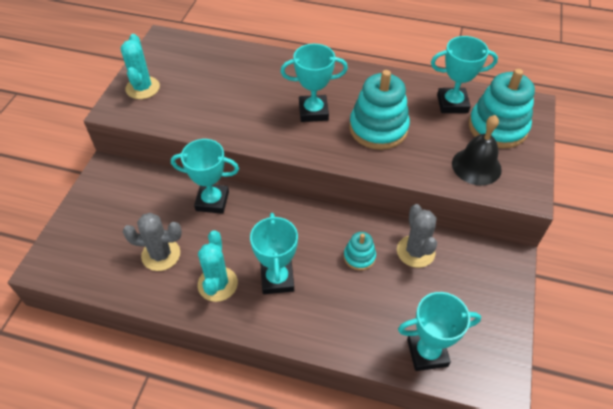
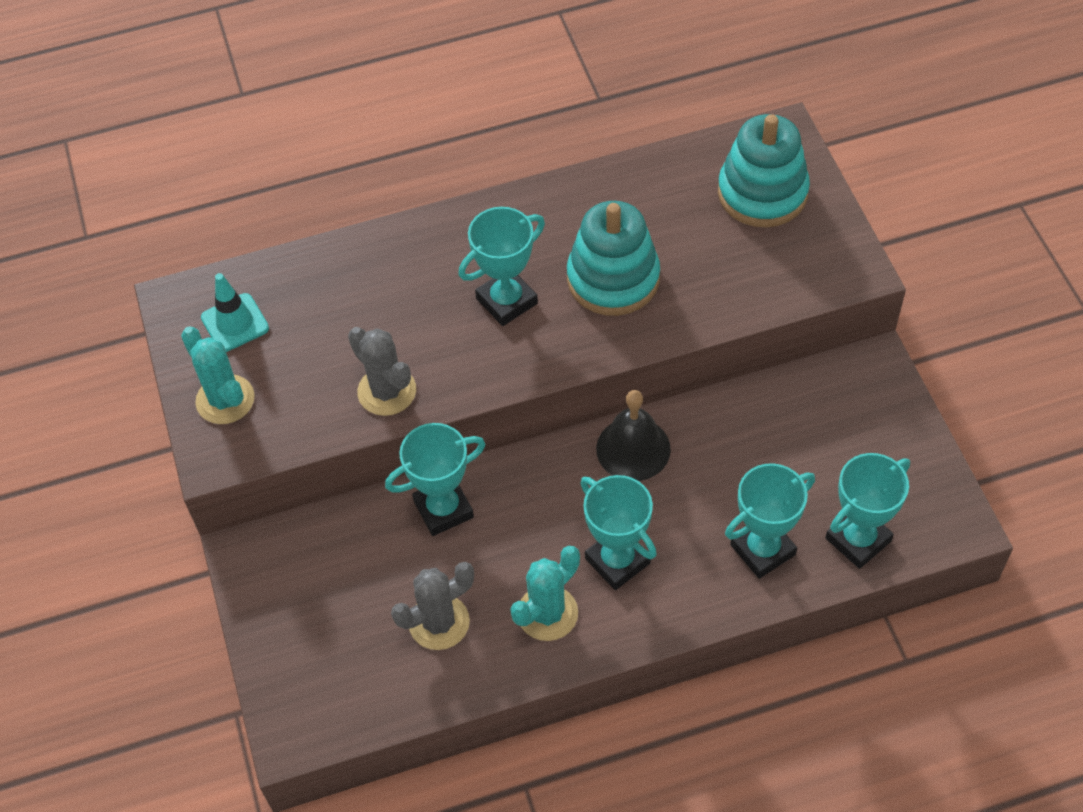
camera: 30 degrees left, 5 degrees up
(178, 59) = (235, 323): none -> turquoise traffic cone
(217, 284) = (547, 613): turquoise cactus -> turquoise cactus turned 75 degrees clockwise
(359, 257) = (696, 470): turquoise stacking toy -> none
(415, 251) = (759, 421): grey cactus -> grey cactus (387, 391)
(452, 104) = (681, 187): turquoise trophy -> turquoise trophy (762, 549)
(476, 166) = (773, 266): black bell -> black bell (633, 449)

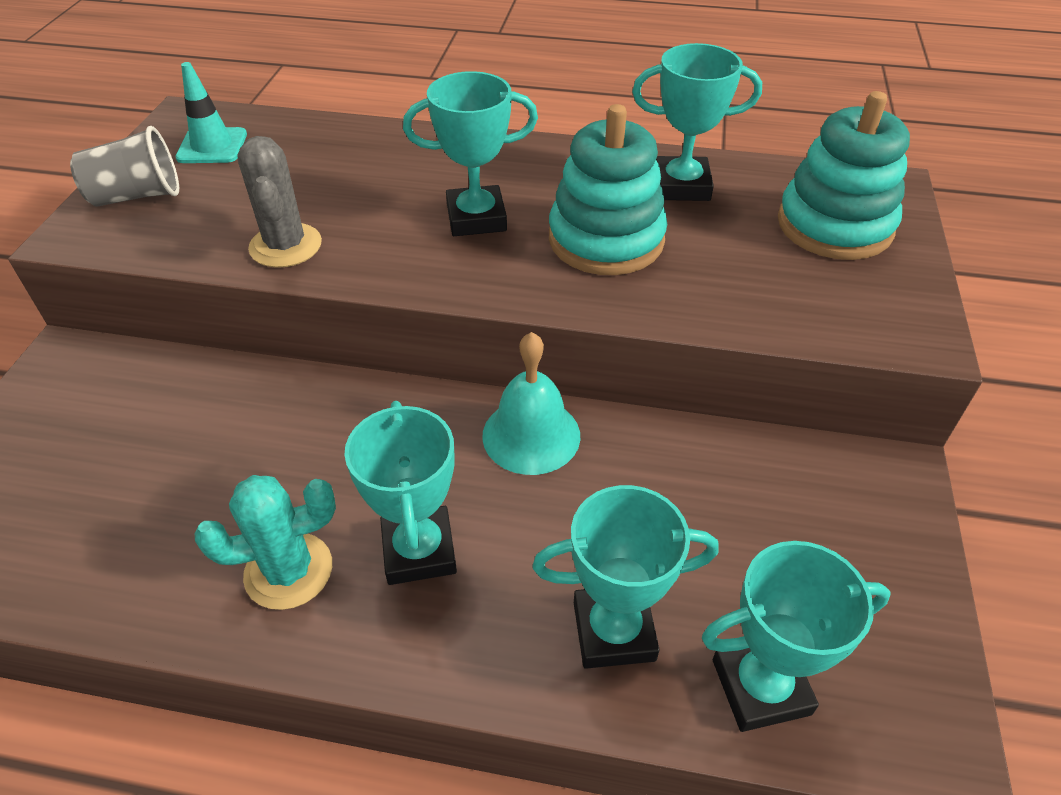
camera: 25 degrees right, 10 degrees down
(225, 400) = (137, 196): turquoise cactus -> grey cup
(439, 622) = (166, 517): grey cactus -> none
(443, 509) = (280, 403): turquoise trophy -> turquoise trophy (682, 186)
(633, 449) = (531, 435): black bell -> turquoise bell

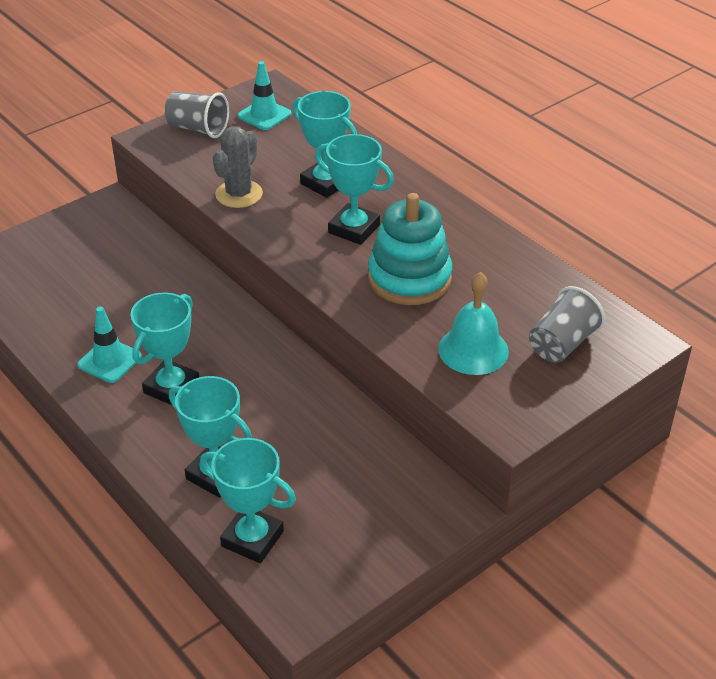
camera: 40 degrees right, 5 degrees down
(288, 571) = (109, 361): turquoise cactus -> turquoise traffic cone
(531, 435) = (284, 369): turquoise bell -> turquoise bell (473, 350)
(682, 186) = (501, 271): turquoise trophy -> turquoise trophy (325, 183)
(834, 225) = (562, 344): turquoise stacking toy -> grey cup

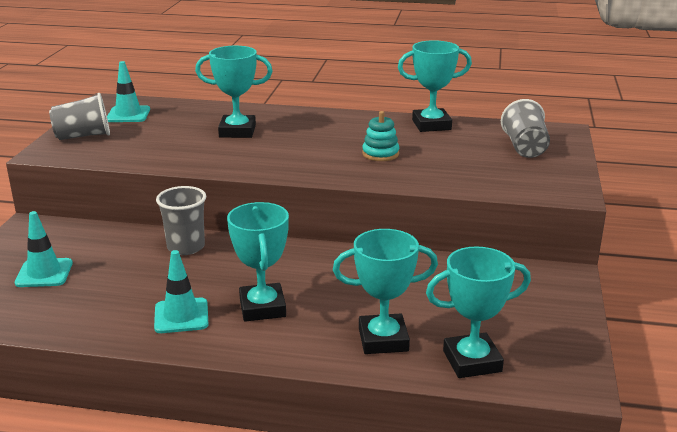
camera: 40 degrees left, 15 degrees down
(69, 262) = (44, 273): none -> turquoise traffic cone
(191, 289) = (186, 247): none -> grey cup
(239, 194) = (179, 157): grey cactus -> none
(354, 229) = (299, 145): turquoise trophy -> turquoise trophy (431, 125)
(409, 278) = (380, 154): turquoise stacking toy -> turquoise stacking toy, size x0.51
(473, 350) = (482, 169): turquoise bell -> none

